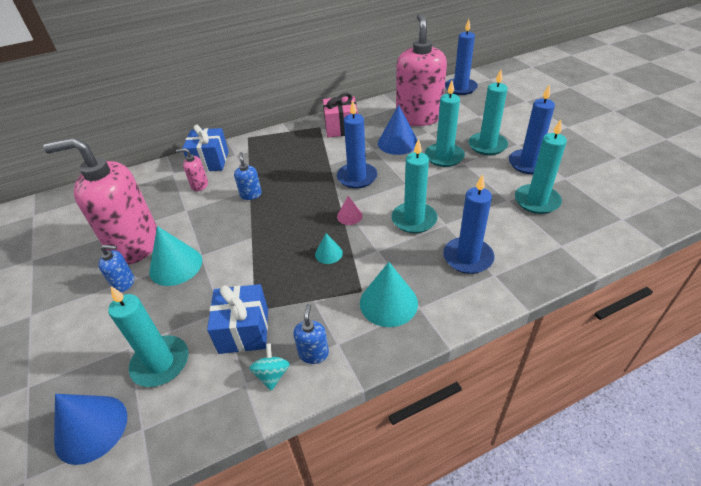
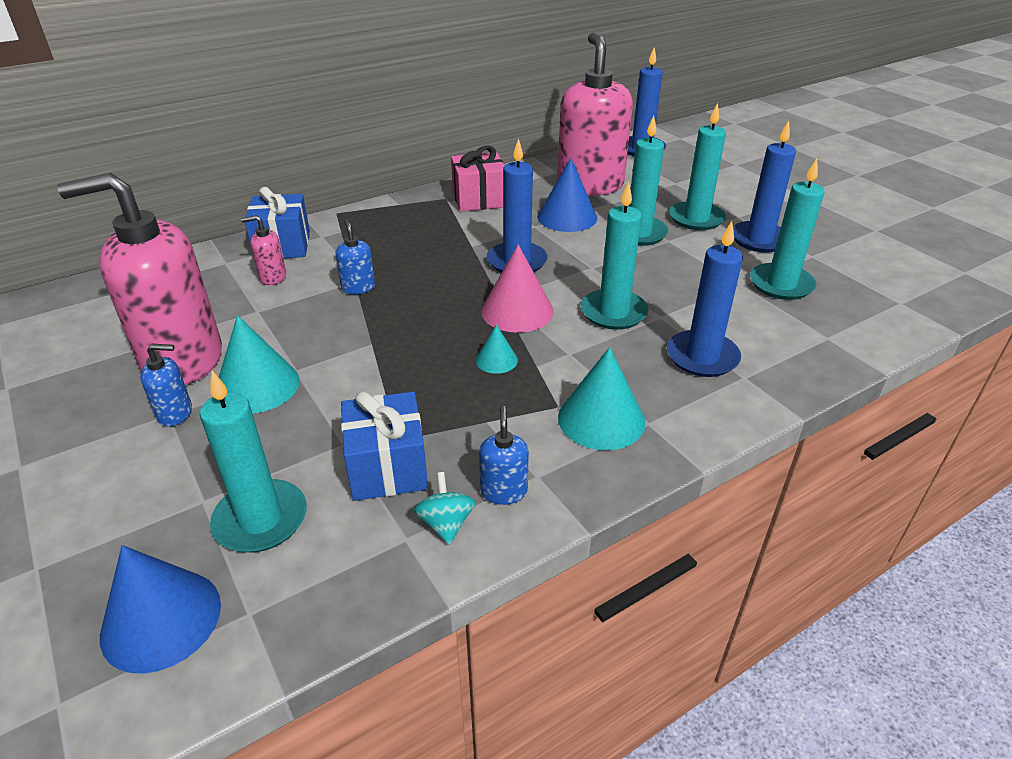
camera: 10 degrees left, 5 degrees down
(349, 216) = (517, 311): pink cone -> pink cone, size x1.88

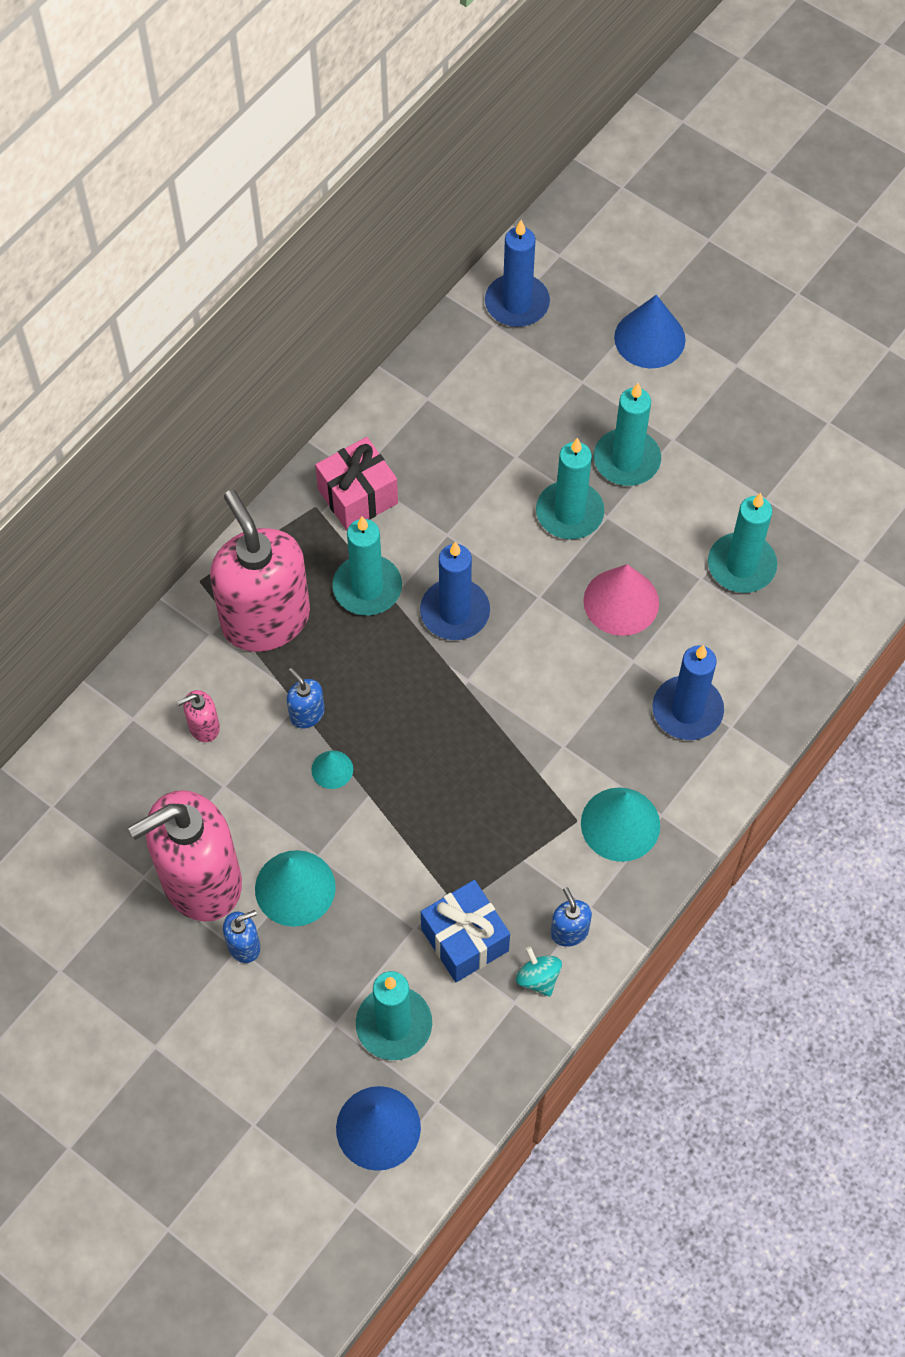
camera: 20 degrees left, 25 degrees up
(283, 245) = (177, 666): blue gift -> none
(496, 360) = (499, 778): turquoise cone -> turquoise cone (332, 769)
(517, 311) = (489, 698): pink cone -> pink cone (621, 601)
(567, 217) = (478, 503): blue cone -> blue cone (649, 338)
(590, 185) = (480, 420): pink soap dispenser -> pink soap dispenser (265, 619)
(613, 312) = (585, 669): turquoise candle -> turquoise candle (367, 587)
(759, 240) = (705, 484): blue candle -> none

